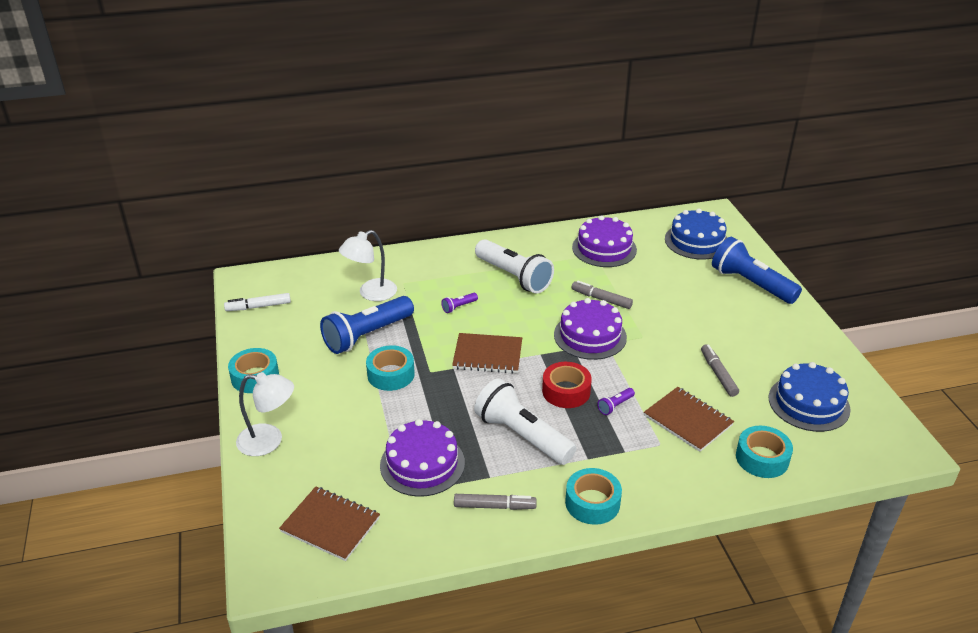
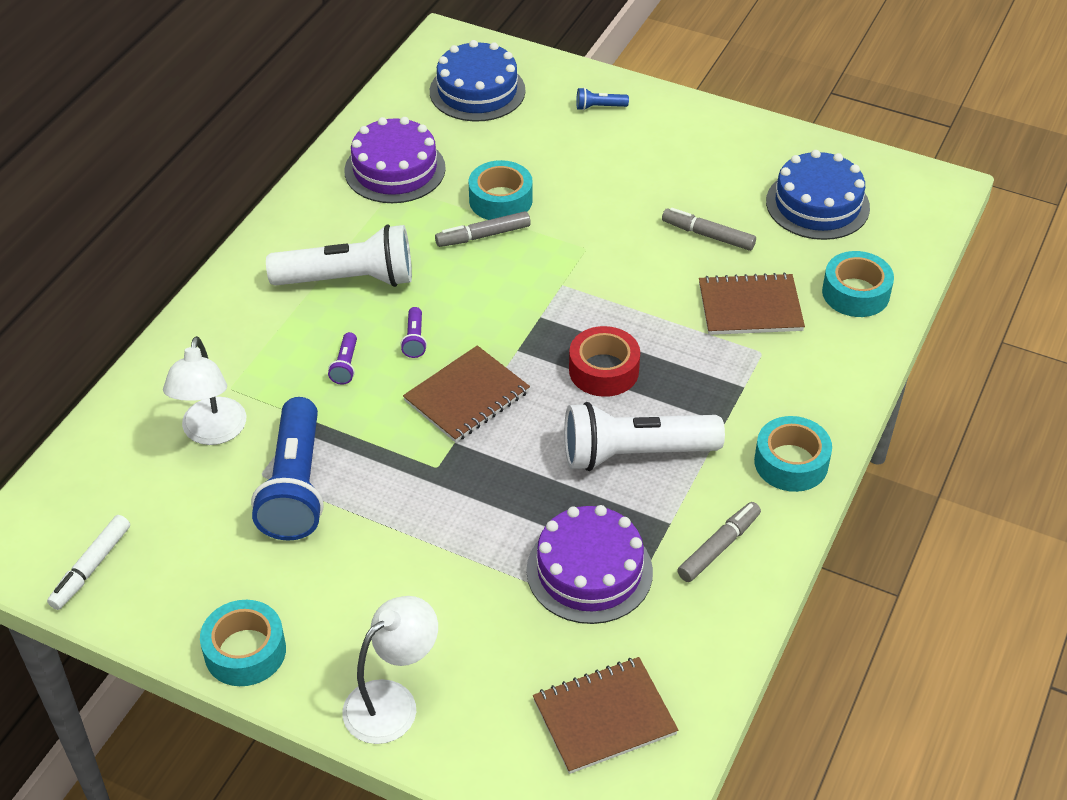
camera: 50 degrees left, 10 degrees up
(391, 374) = (399, 507): turquoise tape -> turquoise tape (500, 200)
(590, 336) = (535, 288): purple cake -> none
(615, 406) = (669, 346): purple flashlight -> purple flashlight (414, 339)
(751, 284) = (599, 107): blue flashlight -> blue flashlight, size x0.41

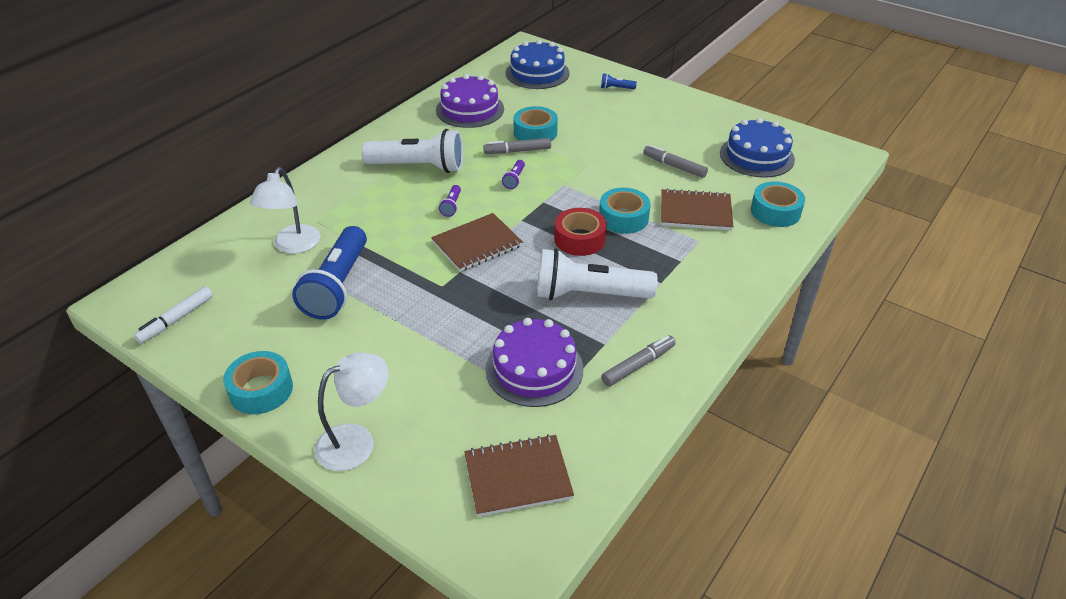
camera: 10 degrees right, 5 degrees down
(345, 366) = (399, 216): purple flashlight -> purple flashlight (514, 179)
(791, 462) = (706, 314): turquoise tape -> turquoise tape (623, 218)

